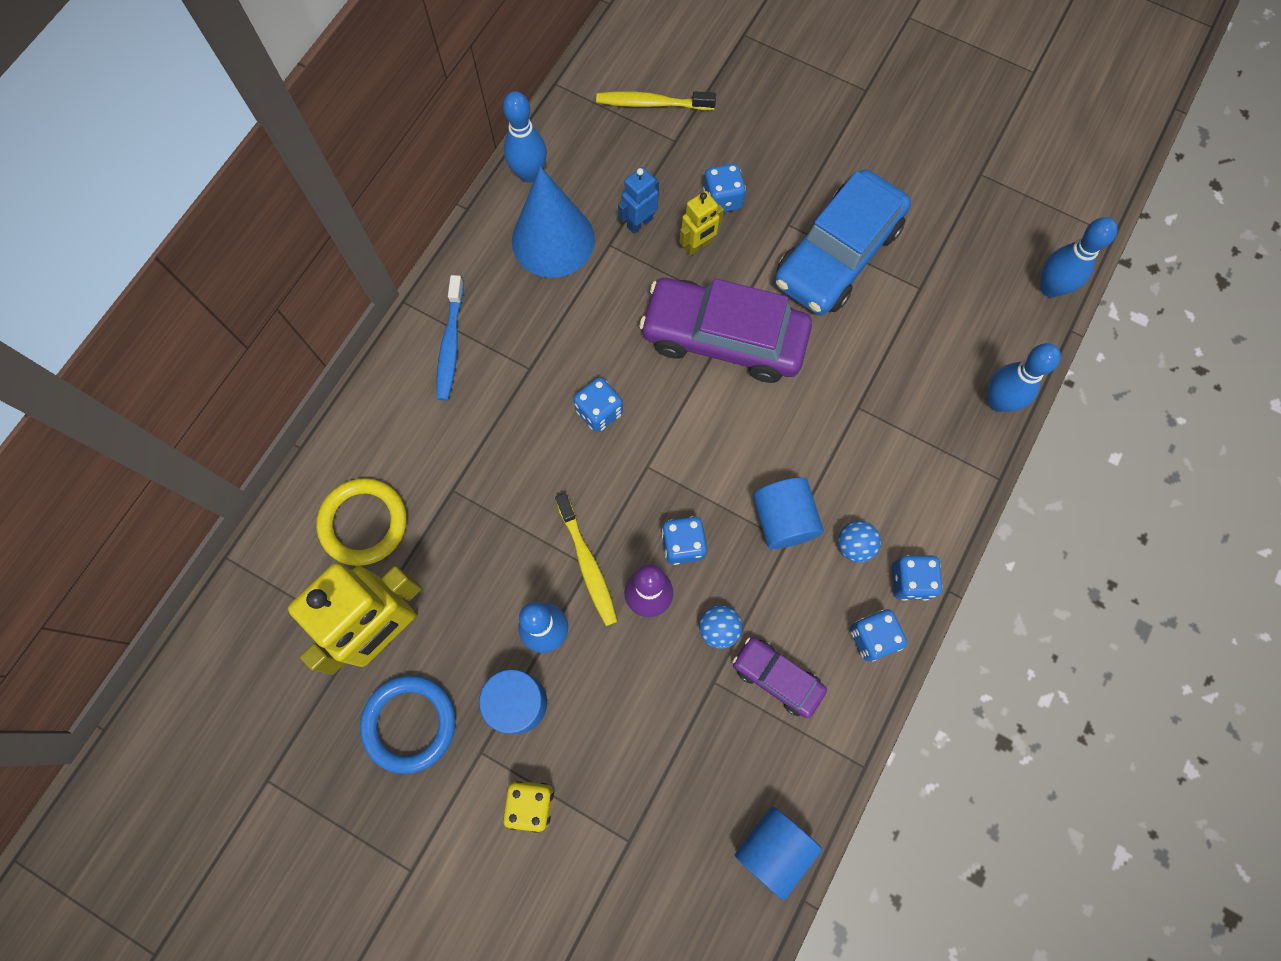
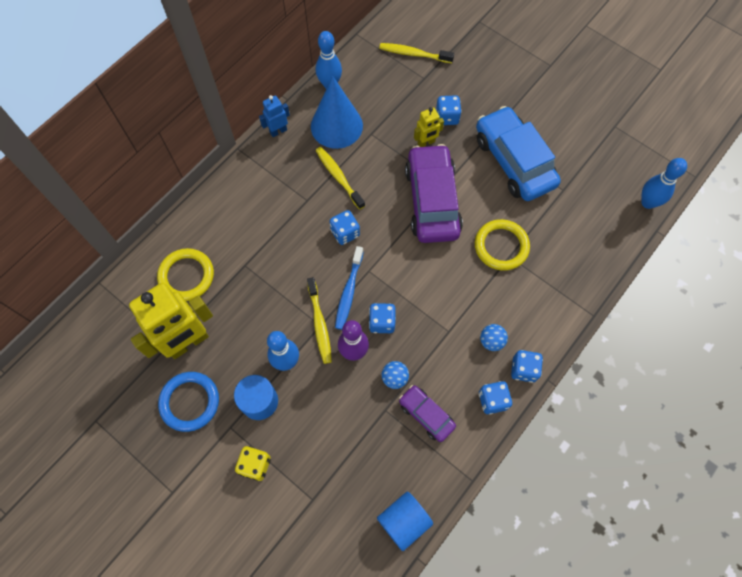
camera: 10 degrees right, 5 degrees down
(450, 344) = (261, 178): blue toothbrush -> blue toothbrush (349, 291)
(572, 323) = (338, 177): none -> yellow toothbrush
(639, 222) = (392, 123): blue robot -> blue robot (278, 131)
(724, 338) = (432, 201): purple car -> purple car turned 60 degrees clockwise
(783, 520) = (448, 318): blue cylinder -> none
(837, 255) = (513, 161): blue car -> blue car turned 105 degrees clockwise
(842, 393) = (501, 246): none -> yellow ring
(998, 401) = (601, 267): blue bowling pin -> none

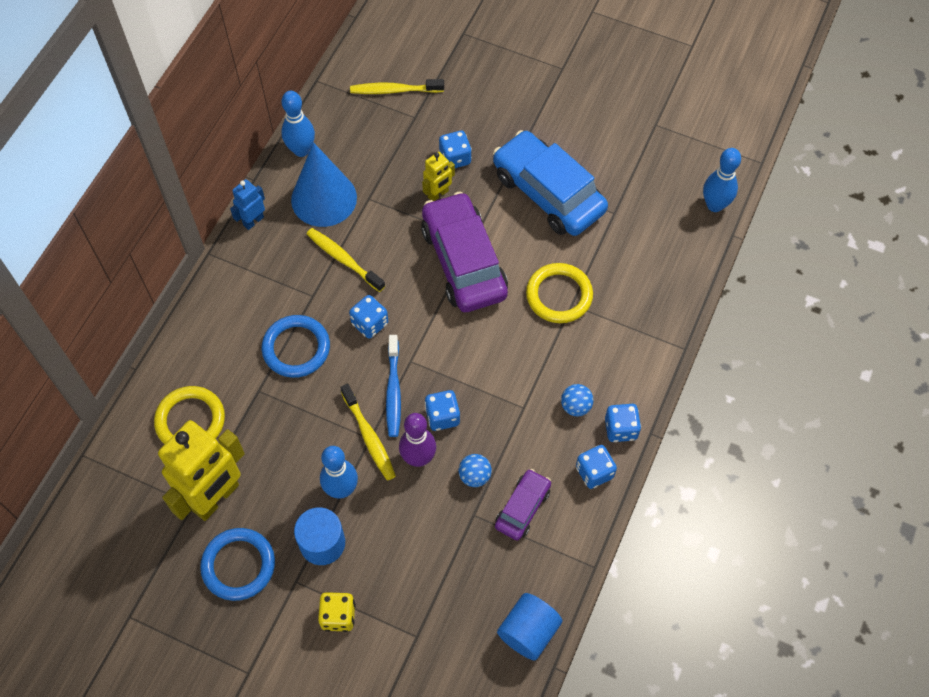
camera: 15 degrees left, 5 degrees down
(283, 239) = (296, 348): none -> blue ring
(426, 415) = (522, 508): purple car -> purple car turned 90 degrees clockwise

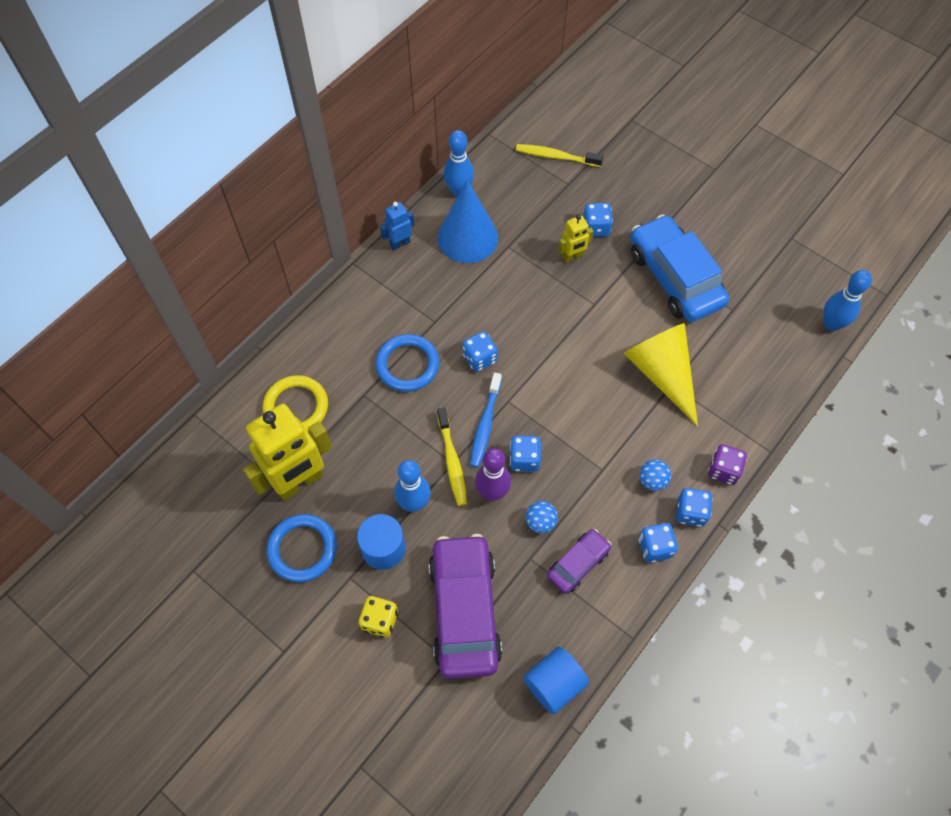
camera: 15 degrees right, 0 degrees up
(343, 259) = (471, 295): yellow toothbrush -> none
(463, 261) = (580, 322): purple car -> purple car (464, 610)
(559, 295) = (661, 373): yellow ring -> yellow cone
(643, 379) = (723, 470): none -> purple dice

